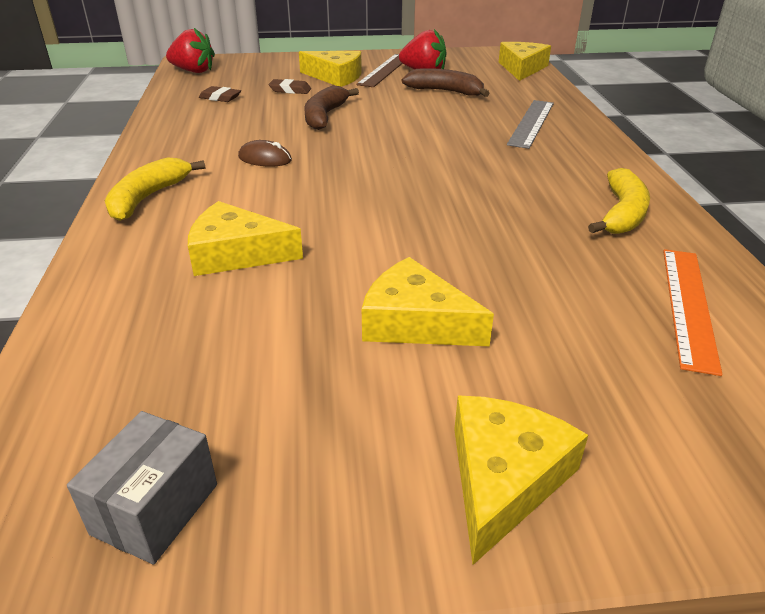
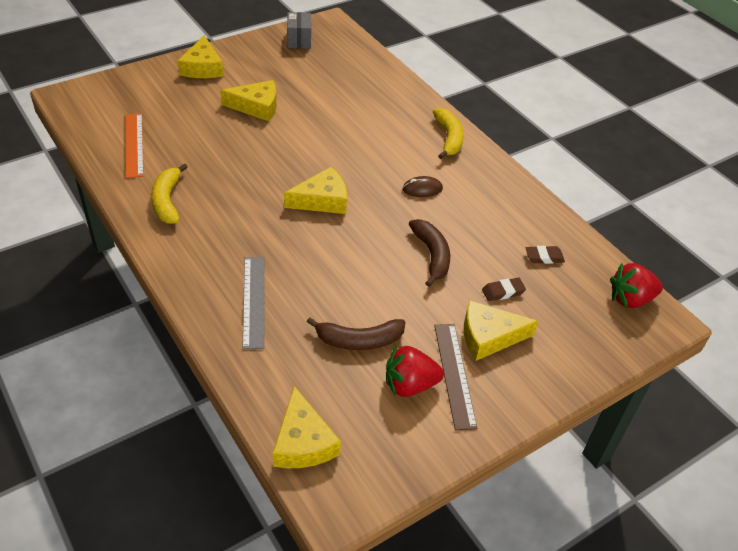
camera: 150 degrees right, 10 degrees up
(236, 253) = (363, 118): yellow cheese -> yellow cheese (322, 200)

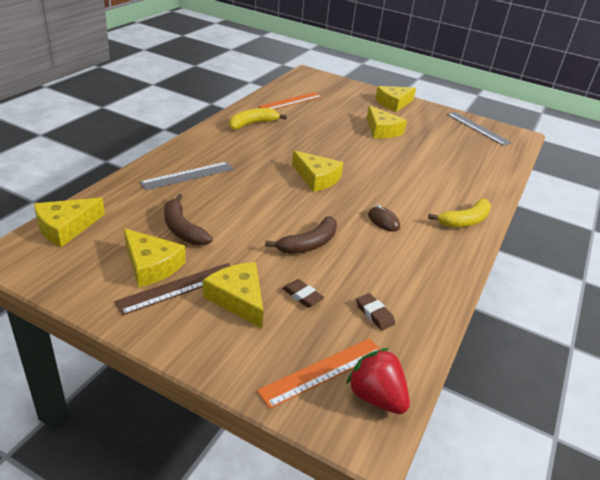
camera: 60 degrees right, 10 degrees down
(299, 40) = (478, 128): grey box -> grey ruler
(410, 385) = (151, 265): red strawberry -> yellow cheese
(595, 317) = (323, 371): none -> orange ruler

